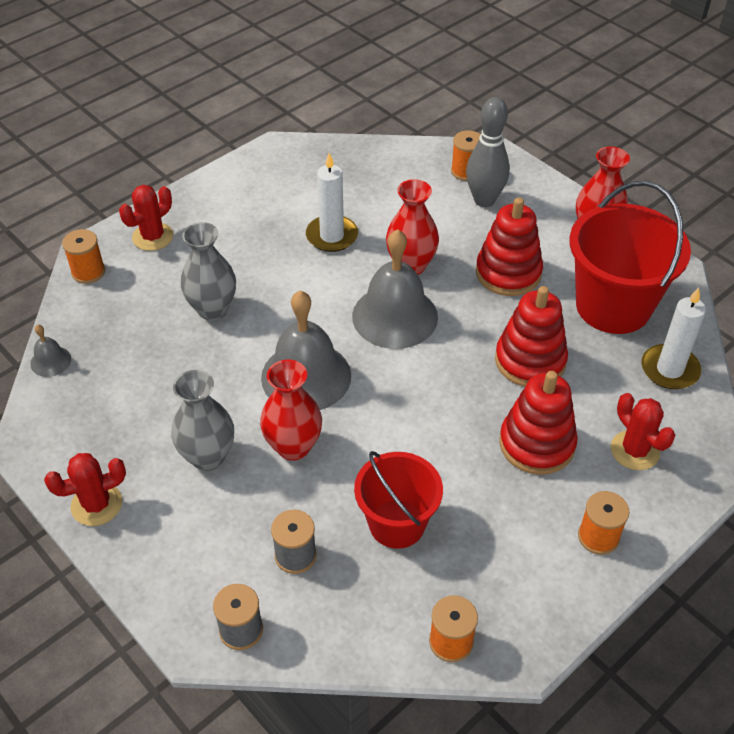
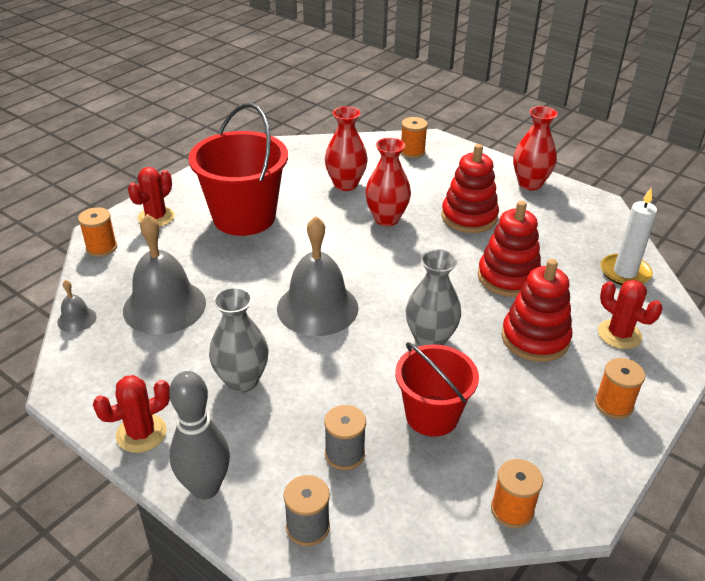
camera: 10 degrees left, 10 degrees down
(212, 309) = (221, 265): grey vase -> grey vase (430, 340)
(293, 447) = (320, 364): red vase -> red vase (345, 184)
(332, 236) = (313, 204): white candle -> none
(395, 316) = (383, 256): grey bell -> grey bell (164, 306)
(484, 200) = (433, 170): grey bowling pin -> grey bowling pin (205, 488)
(613, 306) = (562, 232): red bucket -> red bucket (244, 217)

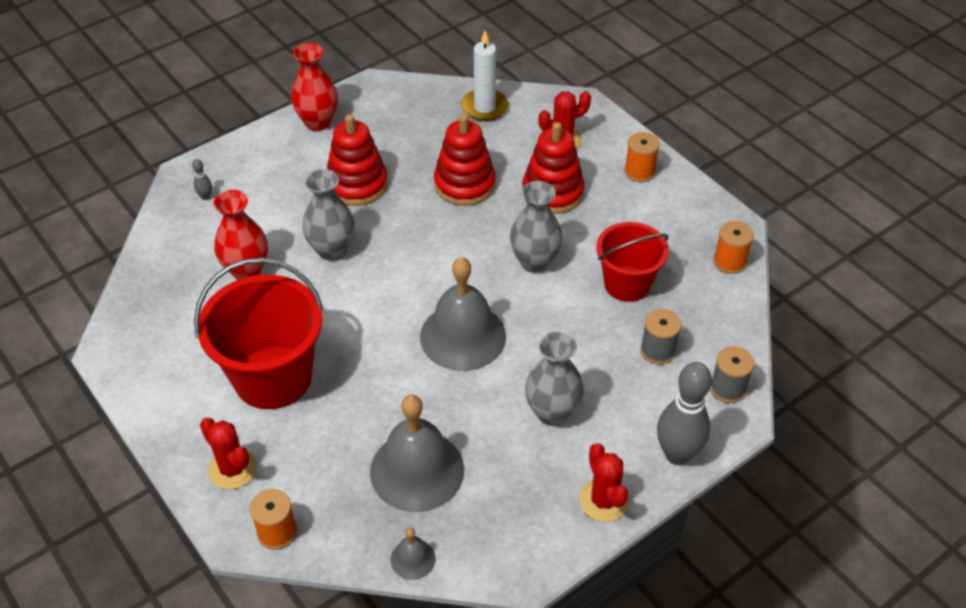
camera: 75 degrees left, 10 degrees up
(386, 219) = (332, 250): red vase -> grey vase
(412, 152) = (205, 197): orange spool -> grey bowling pin

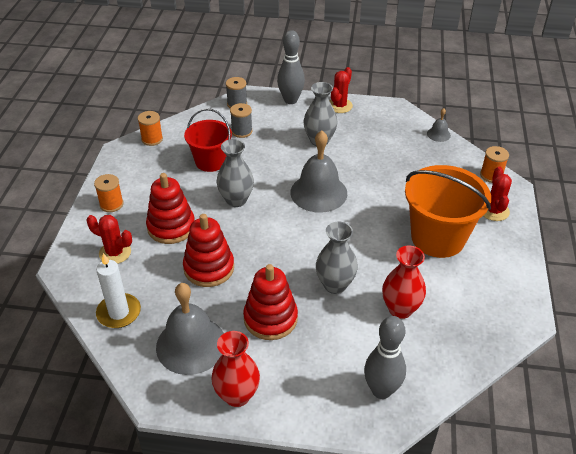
camera: 135 degrees left, 5 degrees down
(205, 197) = (381, 390): grey bowling pin -> grey bowling pin, size x2.41
(273, 377) = (437, 238): red bucket -> orange bucket
(417, 470) = (404, 158): grey bell -> grey bell (191, 345)

